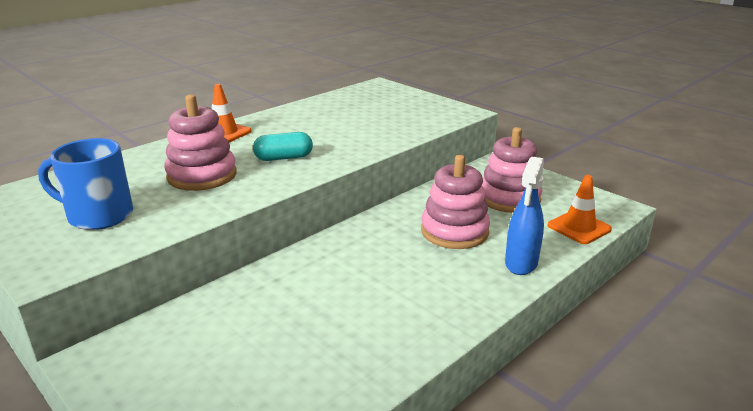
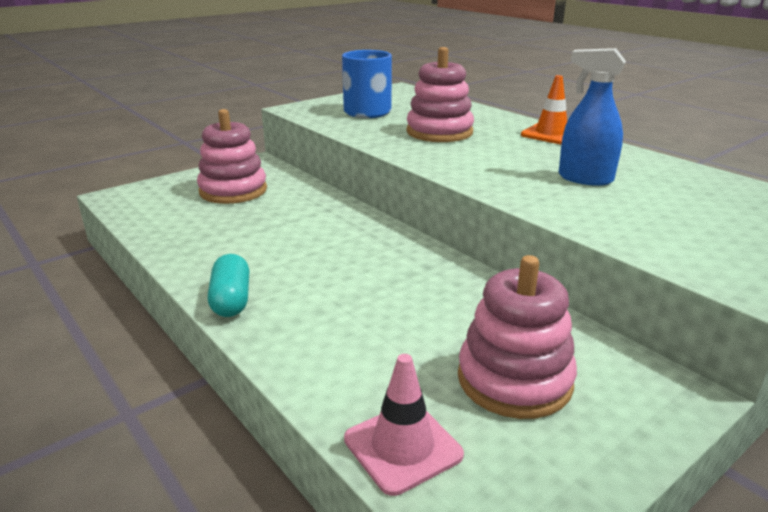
camera: 95 degrees right, 0 degrees up
(284, 158) = (486, 158): turquoise capsule -> turquoise capsule (231, 300)
(454, 231) = (402, 311): pink stacking toy -> pink stacking toy (233, 191)
(521, 263) = (307, 355): blue spray bottle -> blue spray bottle (584, 178)
(579, 227) = (402, 447): orange traffic cone -> pink traffic cone

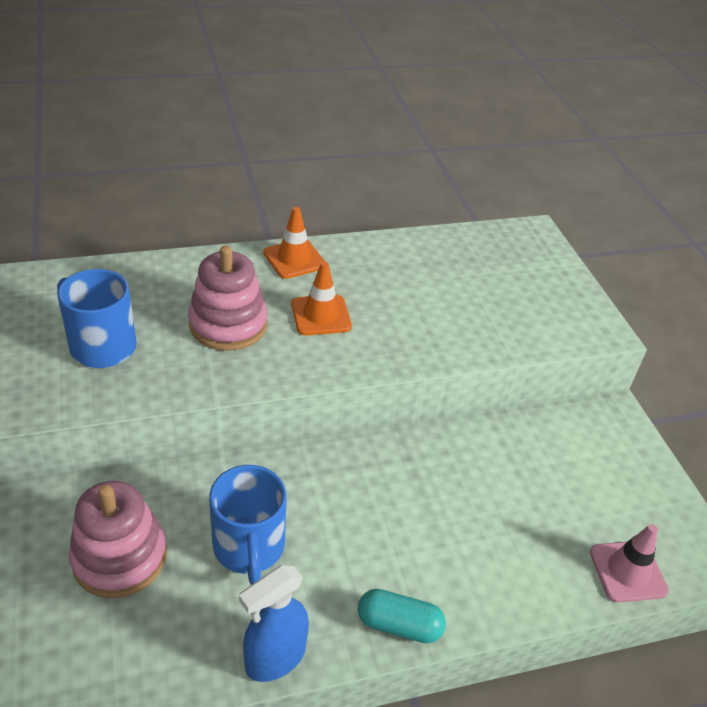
camera: 70 degrees left, 15 degrees up
(269, 225) = (249, 548): none -> blue mug
(500, 153) = (321, 315): none -> orange traffic cone
(514, 380) = (579, 482): pink stacking toy -> none
(584, 178) = (411, 300): blue spray bottle -> blue spray bottle (275, 658)

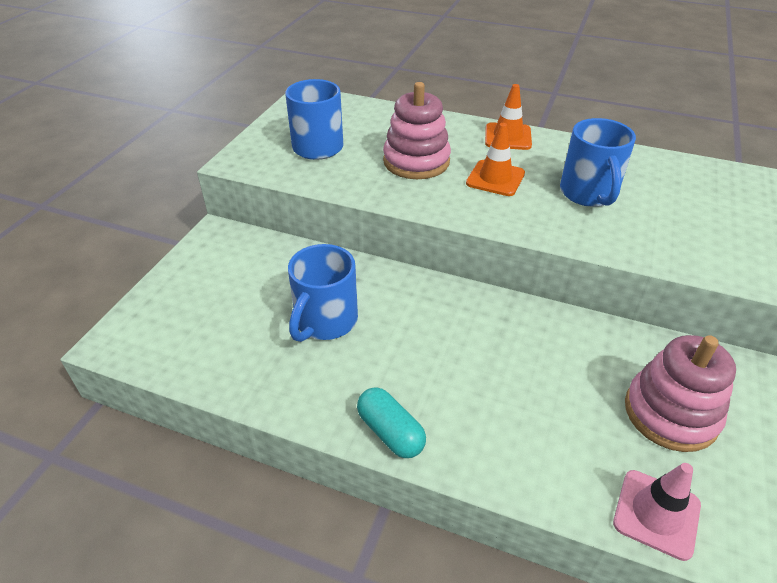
camera: 40 degrees right, 0 degrees up
(119, 557) = (238, 286): pink stacking toy -> pink stacking toy (670, 413)
(275, 658) = (278, 401): blue spray bottle -> none
(413, 300) = (588, 194): none -> blue mug

